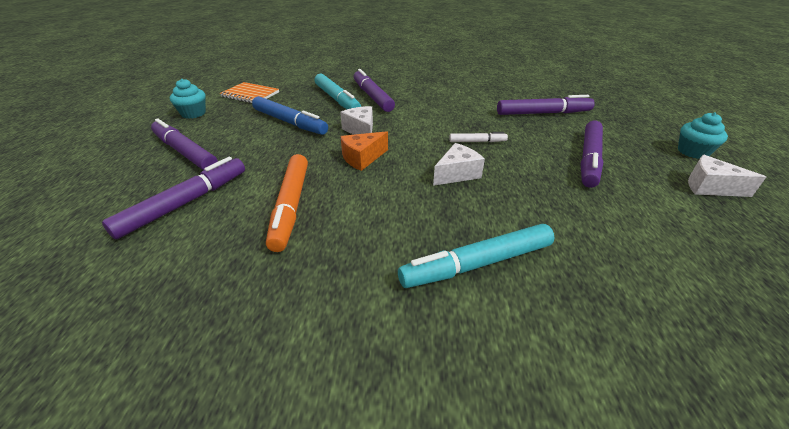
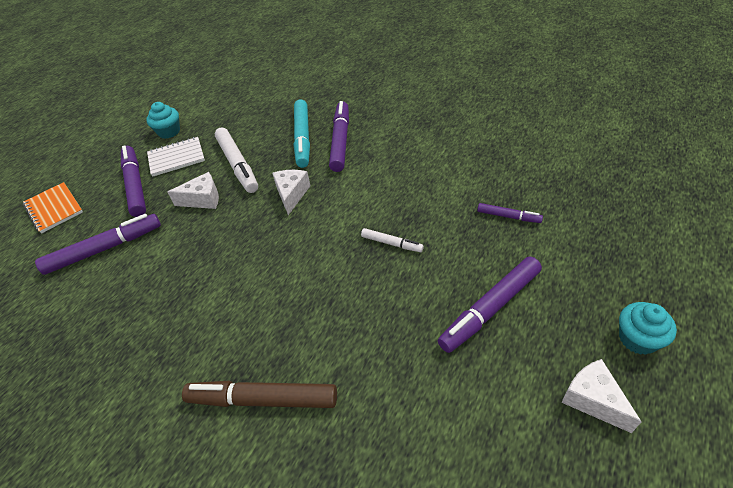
camera: 30 degrees right, 10 degrees up
(218, 128) = (176, 158): none -> white notebook
(250, 95) = (230, 112): orange notebook -> orange notebook (54, 209)
(290, 122) = (238, 165): blue marker -> white marker
(291, 206) = (172, 278): orange marker -> none
(362, 158) = (265, 236): orange cheese -> none
(457, 174) = (333, 284): white cheese -> white cheese (203, 199)
(477, 264) = (262, 399): turquoise marker -> brown marker
(543, 113) = (508, 216): purple marker -> purple marker, size x0.53

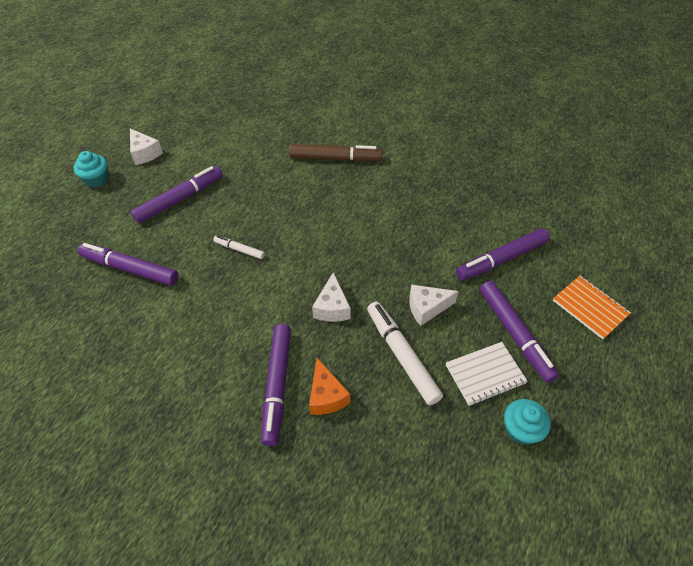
camera: 175 degrees right, 5 degrees up
(303, 138) = (326, 396): turquoise marker -> orange cheese
(508, 216) = (130, 269): purple marker -> purple marker, size x1.90

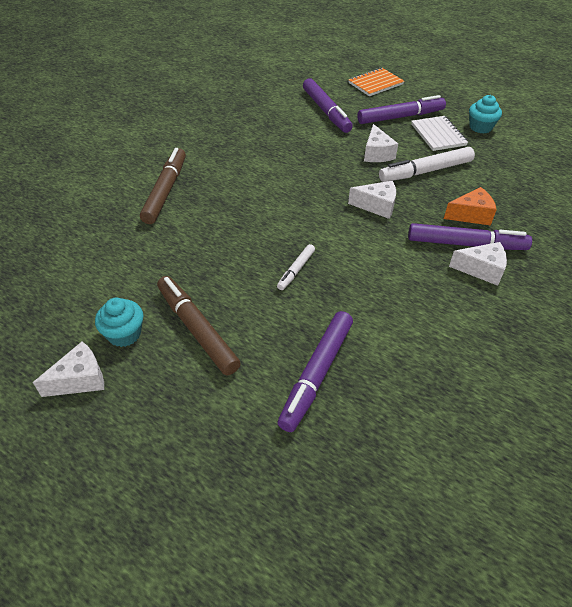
camera: 85 degrees left, 5 degrees down
(97, 179) = (121, 441): turquoise cupcake -> turquoise cupcake (124, 334)
(180, 199) = (197, 329): purple marker -> brown marker
(239, 396) = (481, 269): none -> white cheese

